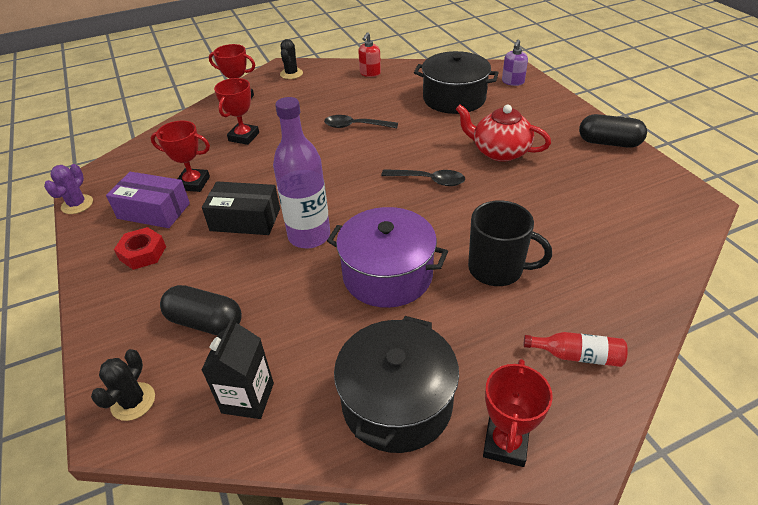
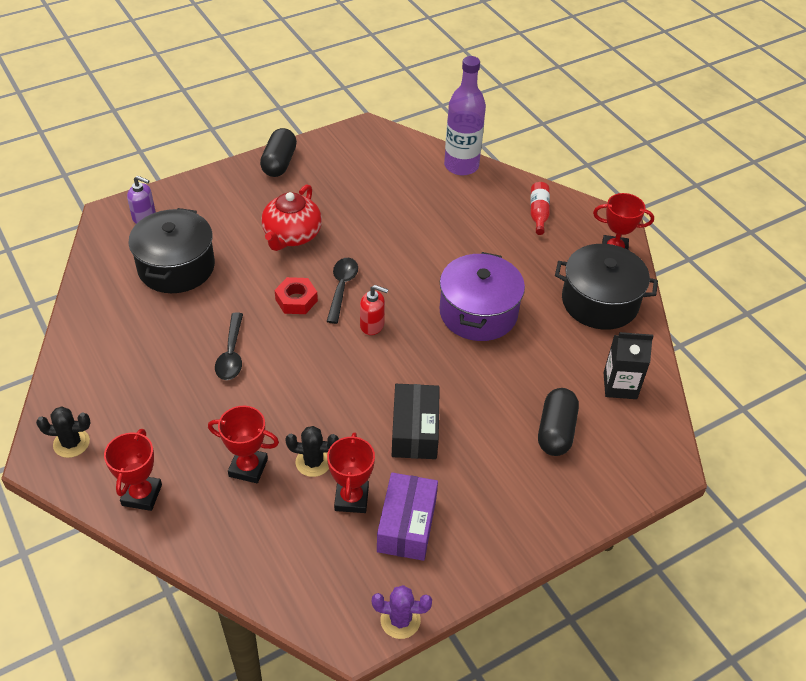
camera: 100 degrees left, 5 degrees up
(133, 401) = (644, 459): black cactus -> black cactus (313, 462)
(143, 253) = (477, 512): red nut -> red nut (296, 300)
(309, 236) = (435, 373): purple bottle -> purple bottle (461, 166)
(370, 73) = (91, 350): red soap dispenser -> red soap dispenser (372, 325)
(497, 269) = (461, 246): black mug -> none

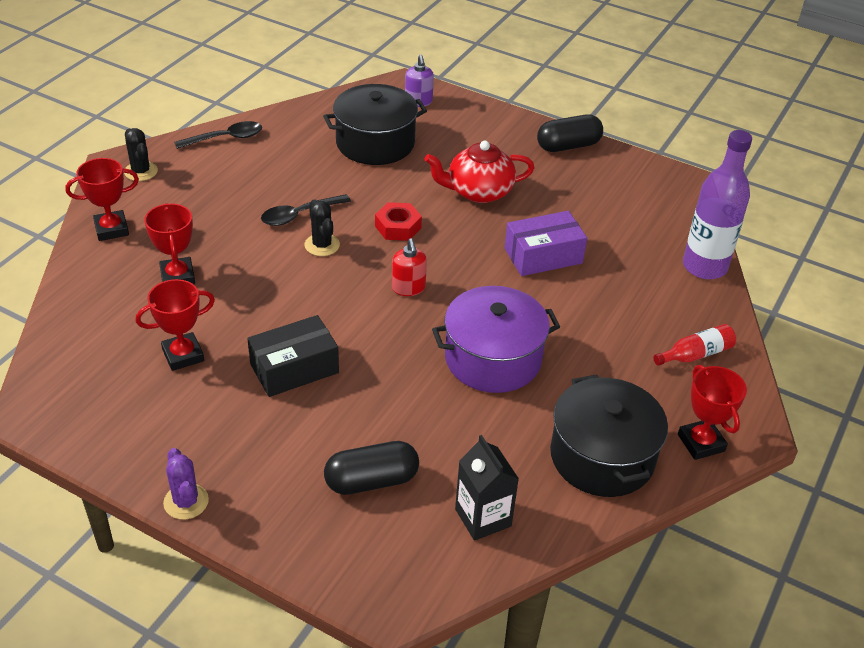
camera: 60 degrees right, 5 degrees down
(313, 462) = (210, 314): black cactus -> black cactus (322, 245)
(342, 288) = (440, 249): black spoon -> black spoon (225, 138)
(400, 620) = (62, 441): purple cactus -> purple cactus (186, 502)
(407, 525) = (174, 405): purple box -> purple box (543, 256)

